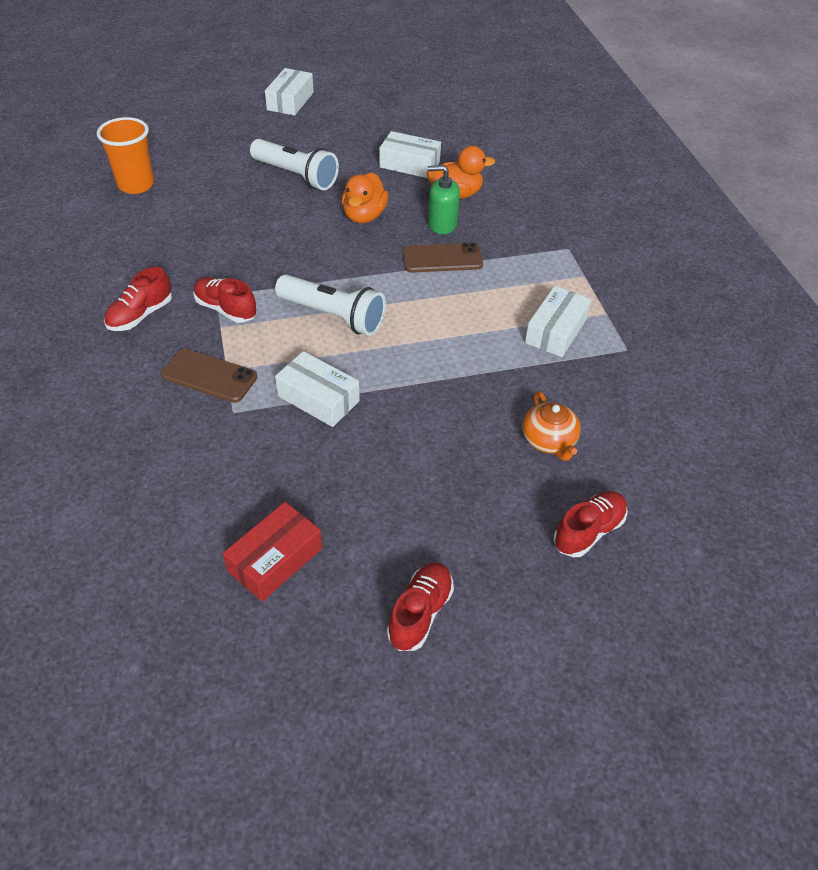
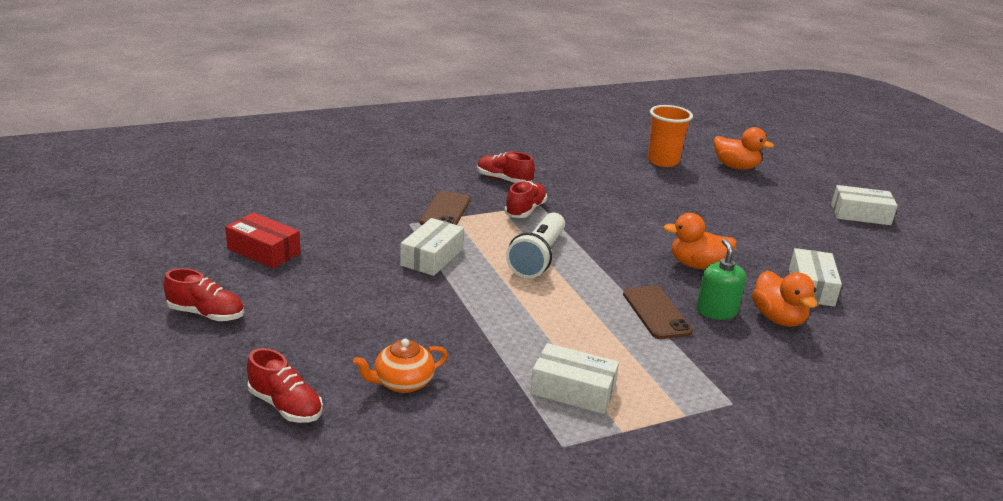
camera: 80 degrees right, 20 degrees down
(168, 141) = (735, 167): none -> orange duck
(296, 176) = (734, 226): white flashlight -> none

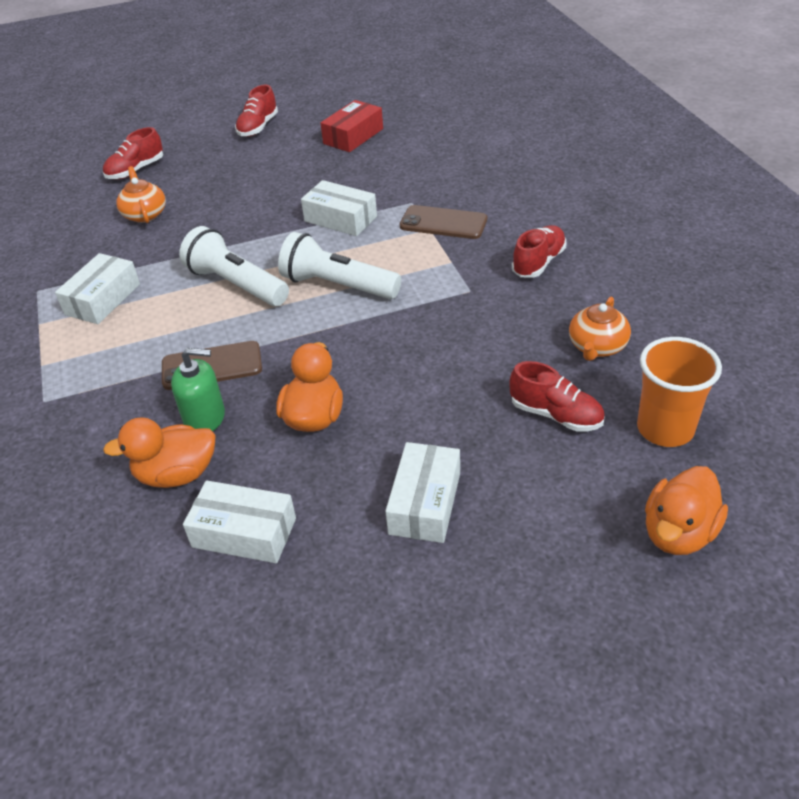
camera: 100 degrees right, 15 degrees up
(525, 210) = (453, 278): red shoe -> red shoe (556, 415)
(540, 308) = (236, 284): none -> white flashlight
(596, 170) = (597, 347): none -> orange teapot
(860, 214) = (500, 700): white box -> white box (425, 503)

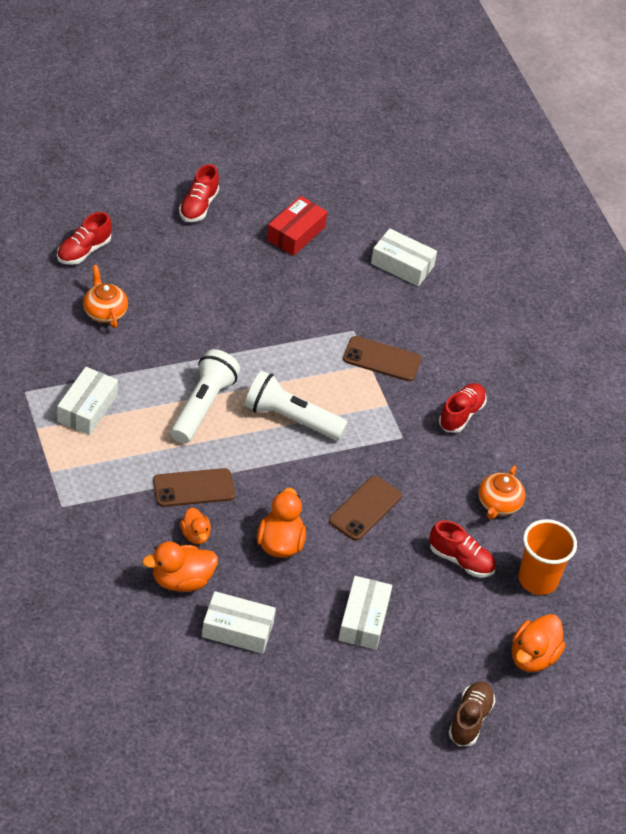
camera: 10 degrees left, 5 degrees up
(205, 418) = (195, 535): green soap dispenser -> orange duck
(236, 284) = (203, 406): white flashlight -> white flashlight turned 75 degrees clockwise
(340, 219) = (289, 342): white box -> white box (402, 265)
(426, 368) = (365, 509): none -> brown phone
(596, 639) = (470, 720): none -> brown shoe

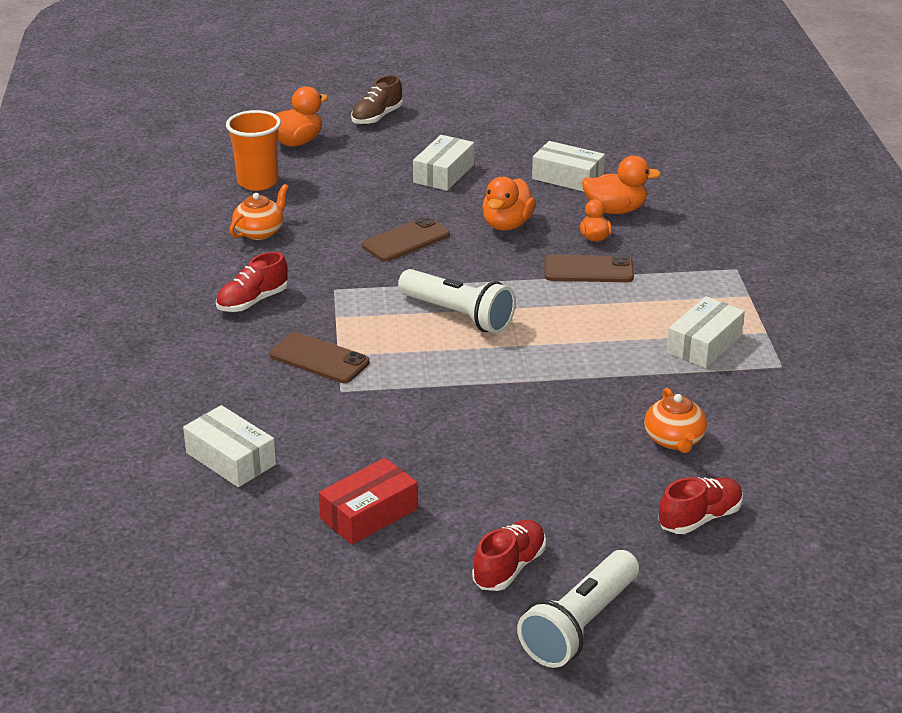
camera: 160 degrees left, 15 degrees down
(203, 406) = (561, 334): white flashlight -> white flashlight (579, 625)
(461, 560) = (326, 199): red shoe -> none

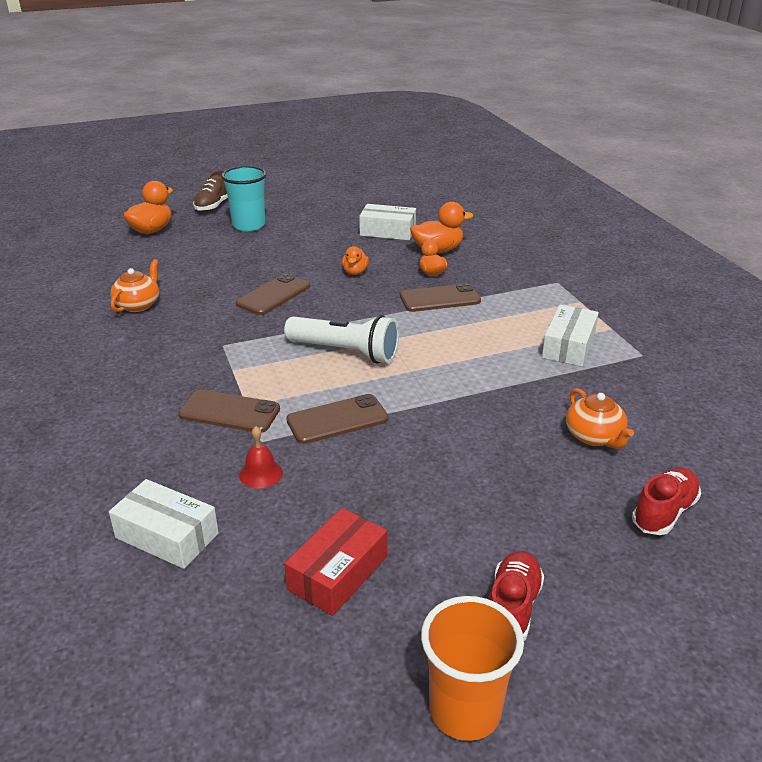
camera: 15 degrees left, 0 degrees up
(252, 301) = (147, 367): red shoe -> none
(258, 182) = (125, 264): orange cup -> orange cup (464, 710)
(330, 420) = (261, 473): none -> red bell
(408, 149) = (249, 225): none -> turquoise cup
(422, 382) = (337, 419): none -> brown phone
(443, 173) = (285, 240): white box -> none
(507, 225) = (355, 272): orange duck -> orange duck, size x0.61
(579, 625) = (619, 666): white flashlight -> none

